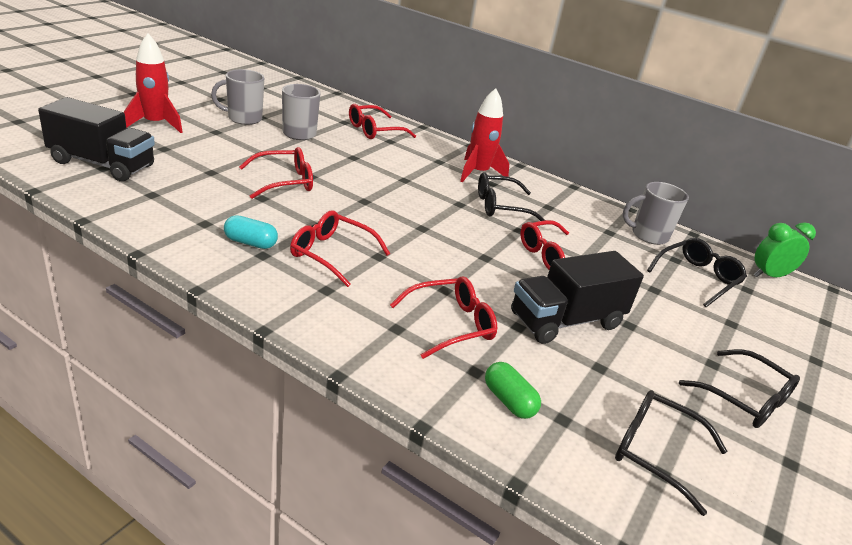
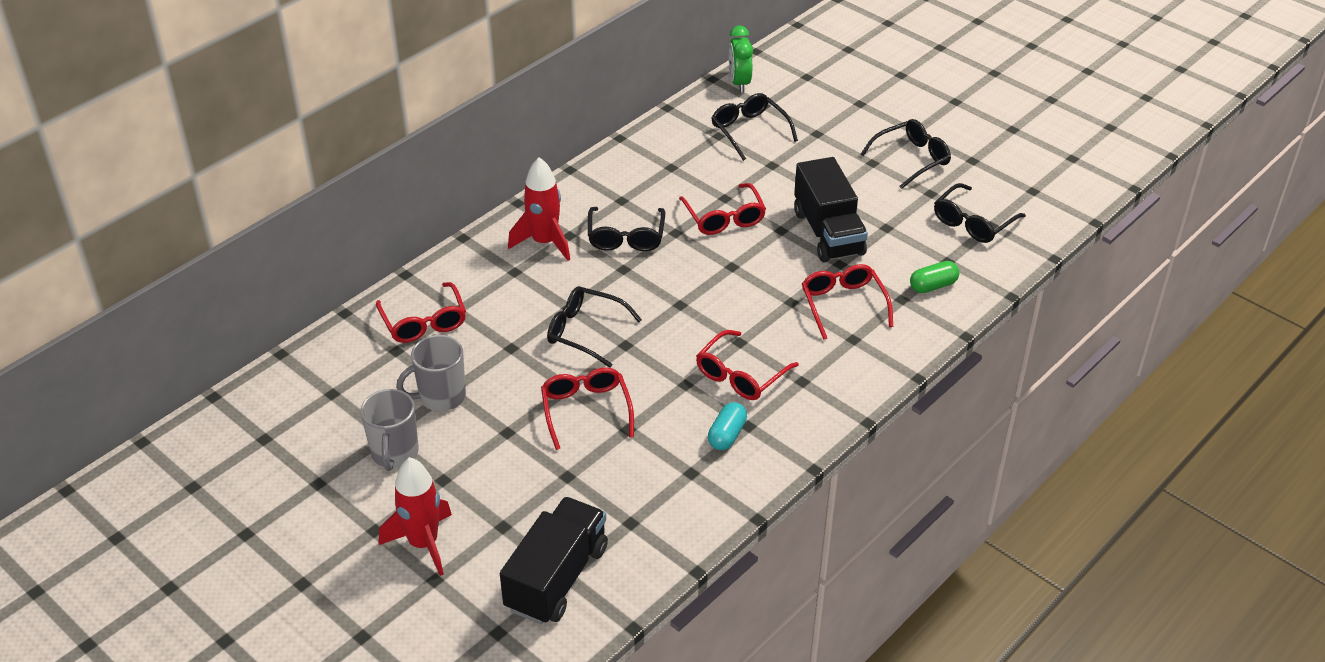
camera: 75 degrees left, 10 degrees up
(376, 185) = (585, 332): none -> black glasses
(648, 235) = (675, 141): grey mug -> none

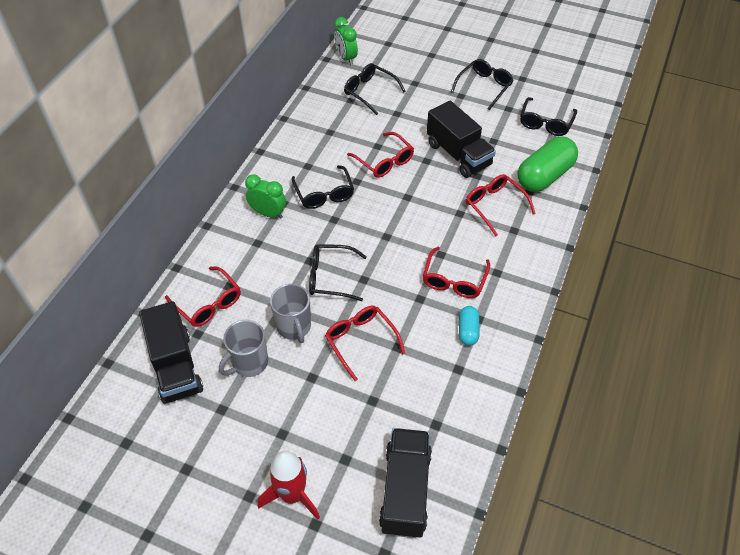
camera: 20 degrees left, 10 degrees up
(355, 377) = (175, 366): none -> black truck
(394, 453) = (235, 423): grey mug -> grey mug (294, 327)
(544, 242) = (268, 213): red rocket -> green clock
(933, 286) = (544, 176): green capsule -> green capsule, size x2.01

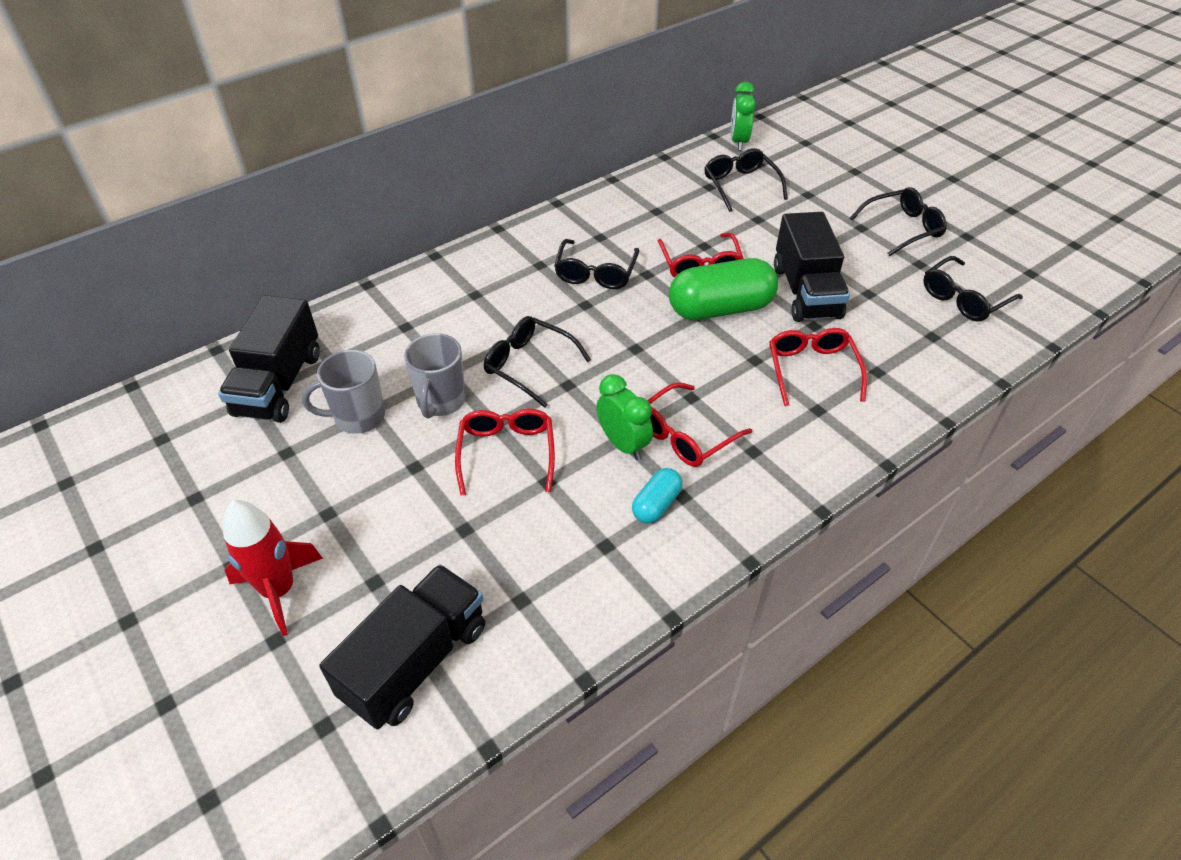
camera: 30 degrees right, 5 degrees down
(208, 303) = (368, 335): red glasses -> none
(268, 213) = (513, 269): green clock -> green clock (623, 444)
(544, 176) = (914, 361): green capsule -> green capsule (720, 309)

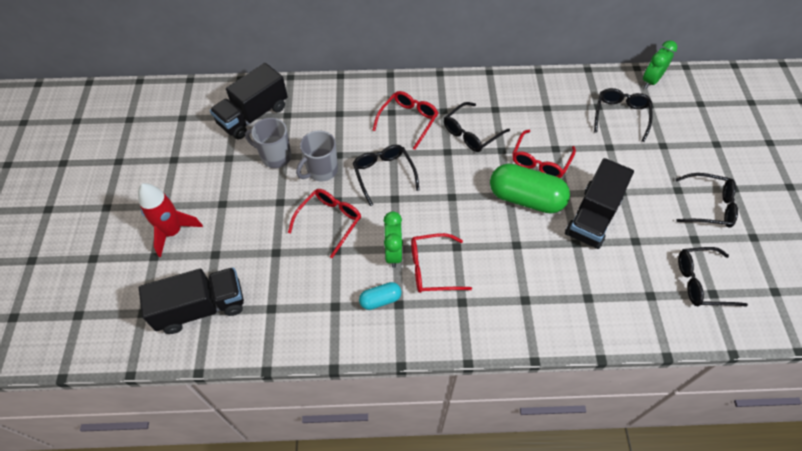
camera: 35 degrees right, 10 degrees up
(812, 370) = (546, 272): red glasses -> red glasses (408, 121)

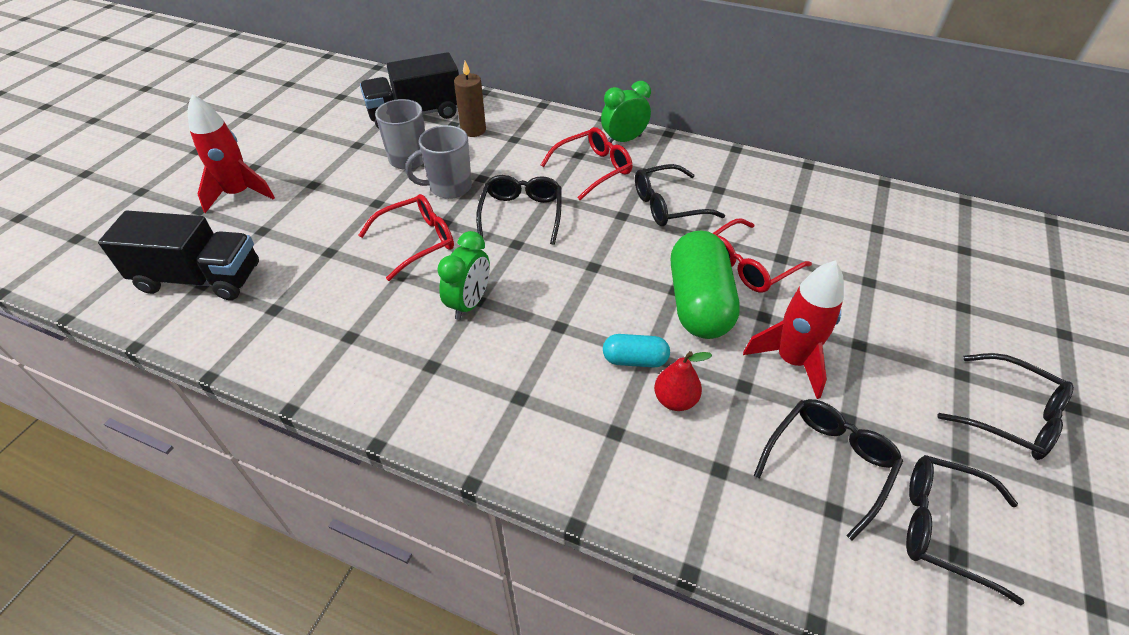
camera: 25 degrees right, 10 degrees down
(305, 115) = (473, 130): none -> brown candle
(380, 300) = (411, 351): turquoise capsule -> turquoise capsule (634, 360)
(432, 268) = (507, 340): red glasses -> none
(526, 198) = (699, 303): green capsule -> green capsule turned 45 degrees clockwise
(545, 267) = (675, 400): none -> red pear
(592, 217) = (791, 360): black truck -> red rocket
(620, 115) = (908, 249): black glasses -> black glasses (828, 463)
(650, 81) = (981, 222): green clock -> green clock (624, 140)

